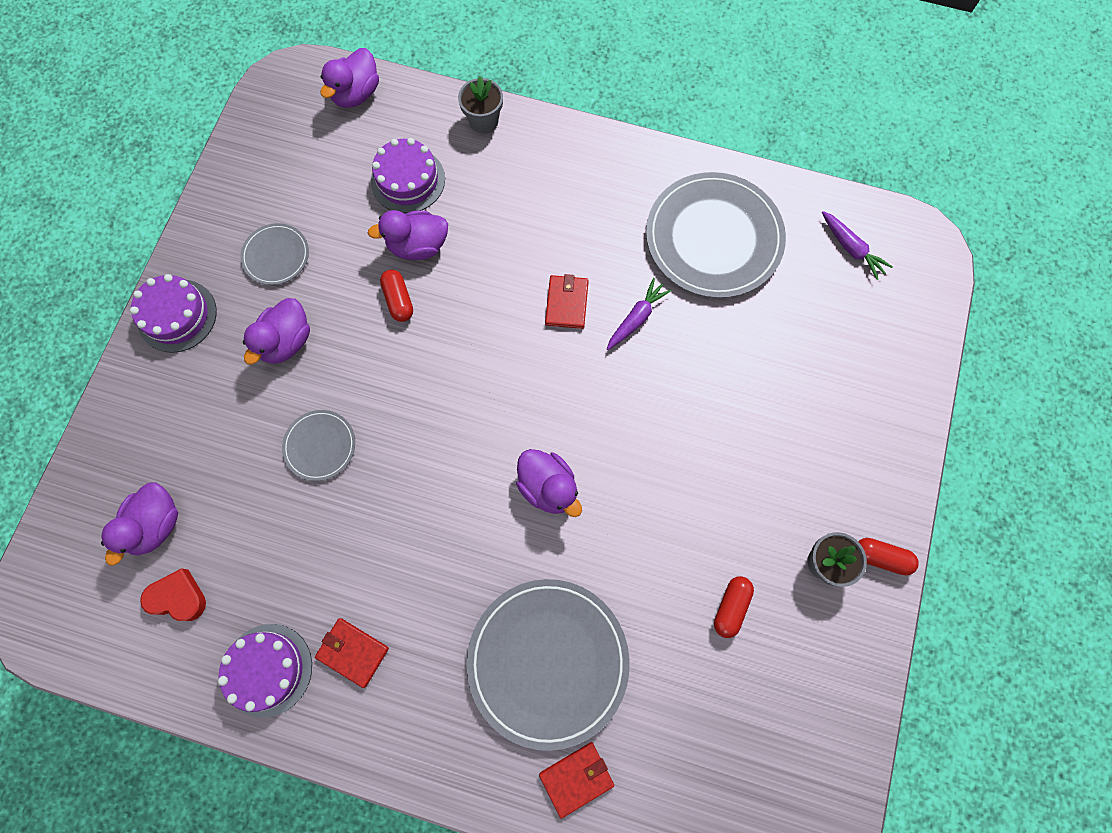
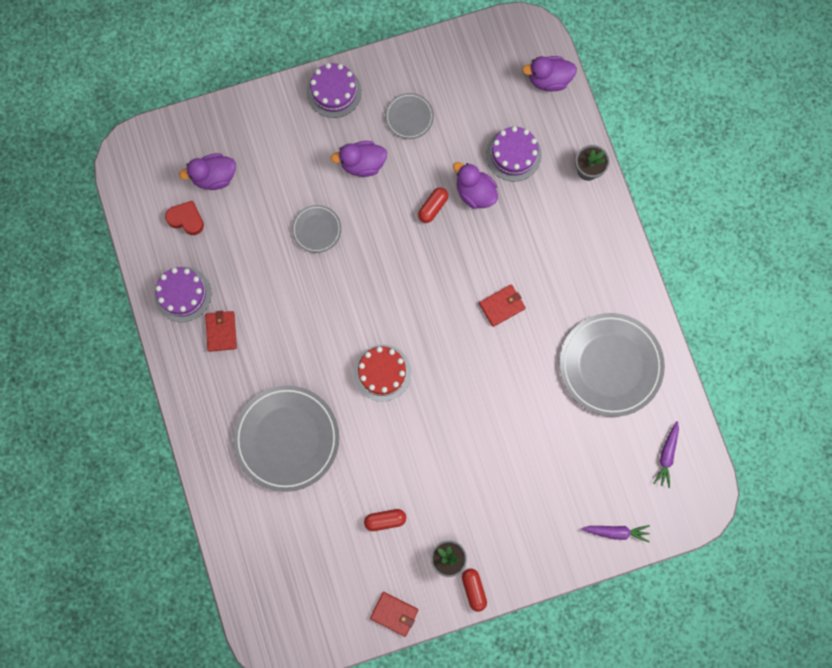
camera: 55 degrees right, 5 degrees up
(178, 597) = (186, 219): red heart -> red heart turned 45 degrees counterclockwise
(548, 487) = (382, 372): purple duck -> red cake
(576, 778) = (238, 494): red wallet -> red wallet (394, 614)
(636, 318) = (522, 353): purple carrot -> purple carrot (616, 532)

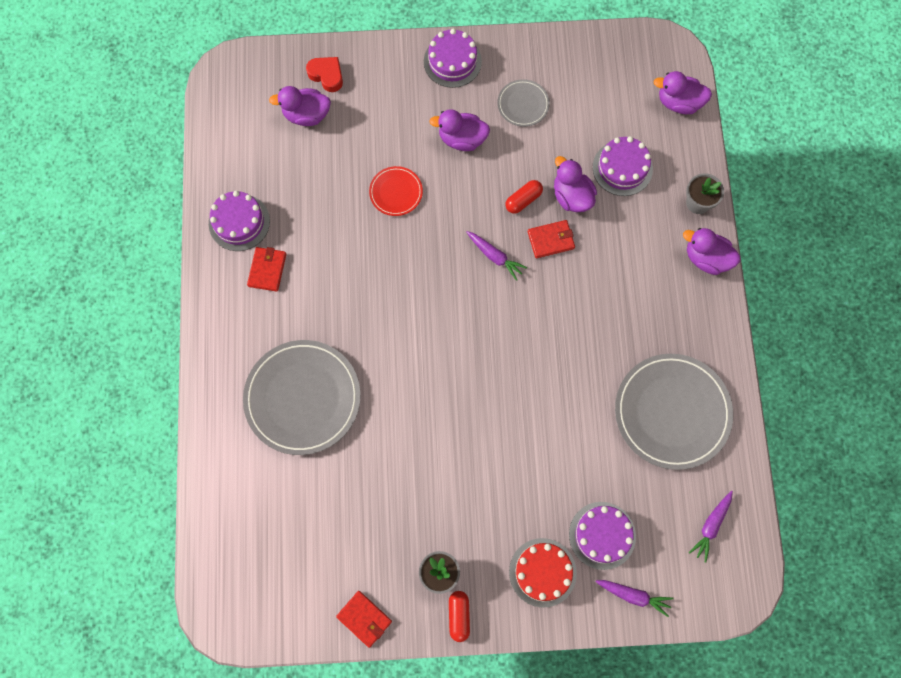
camera: 15 degrees right, 5 degrees down
(186, 219) = (265, 149): red heart -> red heart (327, 75)
(316, 229) = (396, 192): grey plate -> red plate
(382, 372) = (423, 356): red cake -> red cake (542, 572)
(385, 520) = (383, 513): red capsule -> none
(421, 266) = (495, 256): none -> purple carrot
(502, 306) = (570, 319): red wallet -> red wallet (551, 240)
(577, 488) = (602, 535): none -> purple cake
(607, 219) = (706, 258): none -> purple duck

